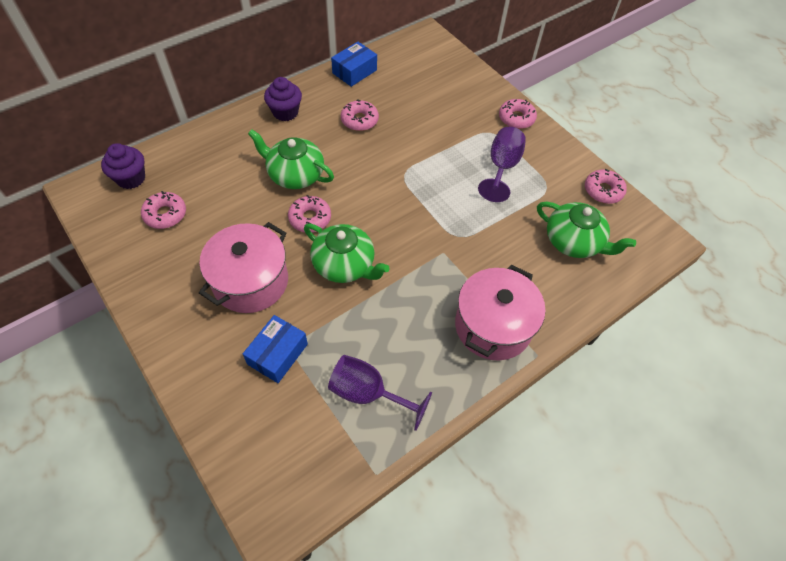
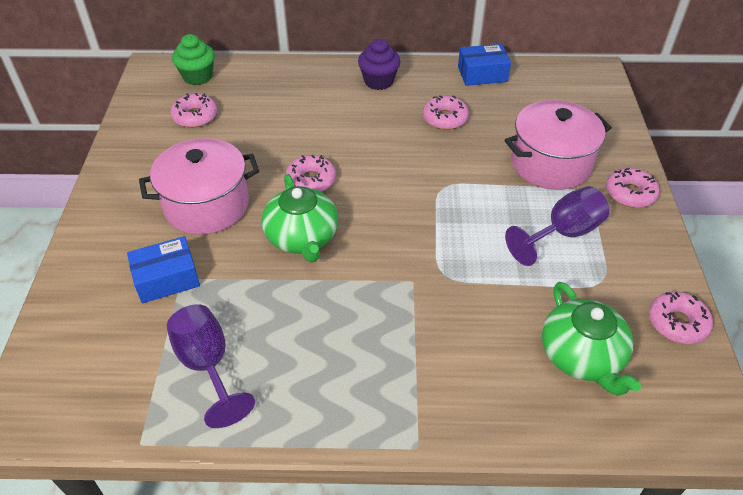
camera: 40 degrees right, 10 degrees down
(131, 178) = (197, 77): purple cupcake -> green cupcake
(295, 175) = (335, 137): green teapot -> none
(493, 326) = (395, 384): pink pot -> pink pot (550, 164)

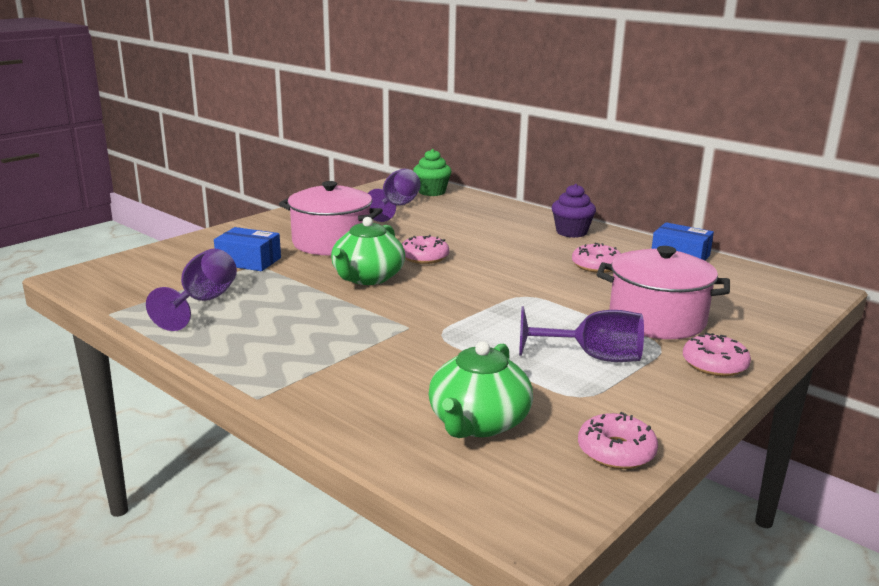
camera: 40 degrees right, 25 degrees down
(195, 116) = (397, 207): pink donut -> purple goblet

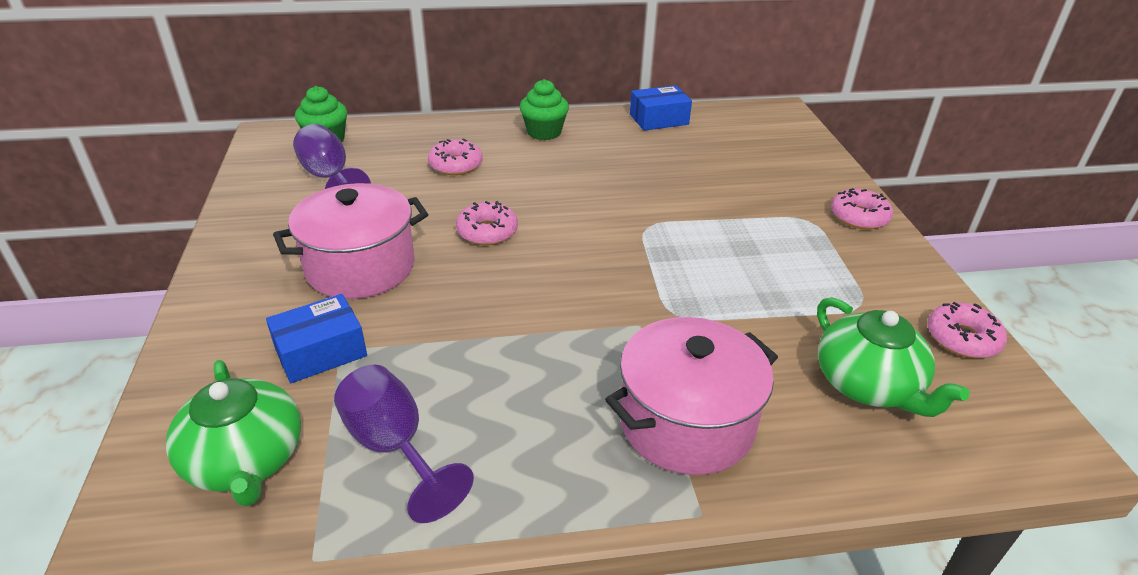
camera: 50 degrees left, 15 degrees up
(367, 278) = (490, 291): green teapot -> green teapot (245, 460)
(571, 232) = (544, 132): purple cupcake -> green cupcake
(593, 357) = (800, 261): purple goblet -> none
(596, 266) = (629, 161): pink donut -> pink donut (455, 165)
(657, 319) = (762, 195): pink pot -> pink pot (686, 423)

